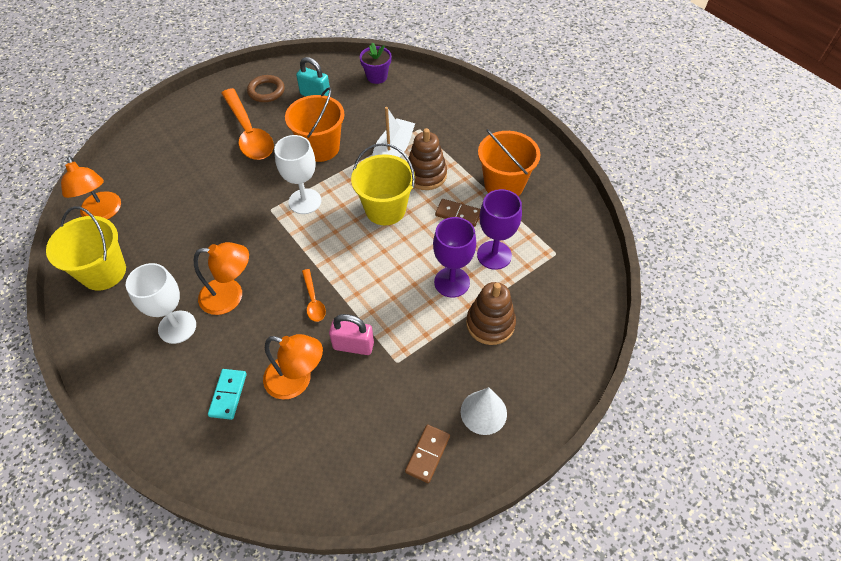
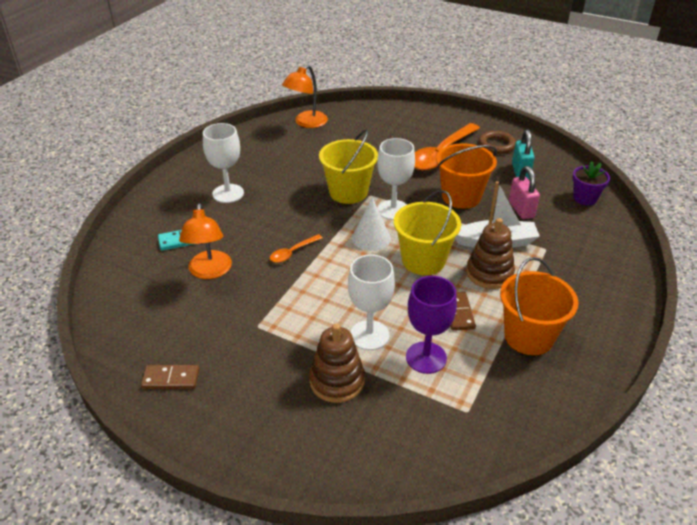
camera: 65 degrees right, 15 degrees down
(104, 272) = (256, 144): yellow bucket -> yellow bucket (348, 192)
(230, 296) = (270, 207): orange lamp -> none
(353, 346) = (260, 292): pink padlock -> pink padlock (521, 210)
(452, 282) = (369, 335): purple goblet -> white goblet
(483, 412) = (231, 407): white cone -> white cone (371, 238)

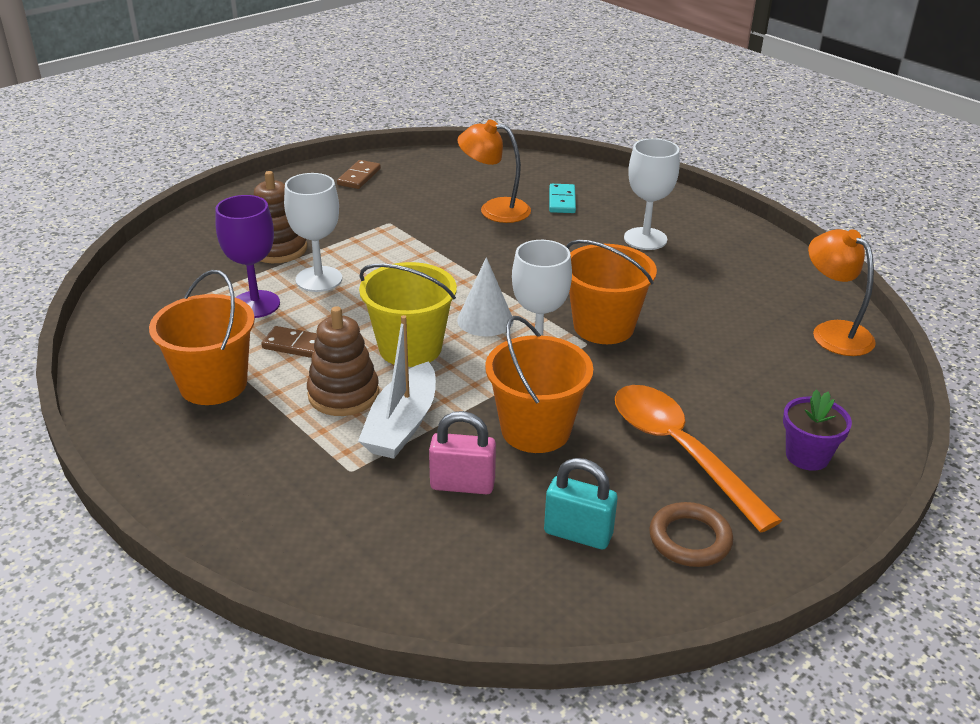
camera: 110 degrees right, 5 degrees down
(292, 252) = (493, 261): orange spoon -> none
(348, 192) = (603, 326): yellow bucket -> orange bucket
(585, 198) = (447, 587): purple flower pot -> purple flower pot (807, 456)

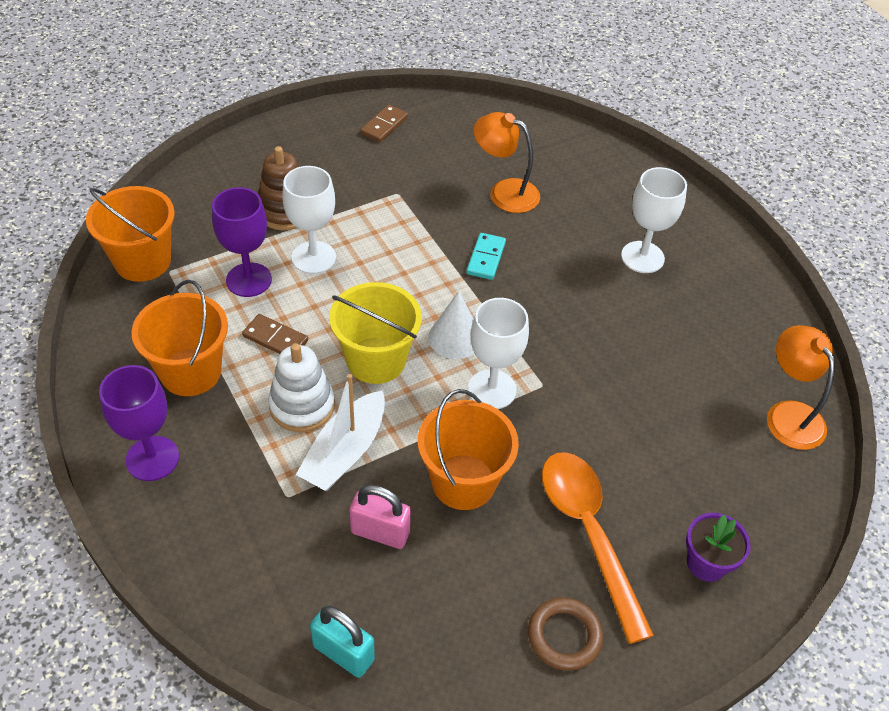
camera: 10 degrees right, 15 degrees up
(189, 461) = (152, 458): none -> purple goblet
(343, 394) = (302, 406): brown stacking toy -> white stacking toy
(562, 201) = (575, 191): turquoise domino -> turquoise domino (486, 258)
(578, 533) = (466, 608): turquoise padlock -> turquoise padlock (343, 653)
(603, 326) = (565, 366): orange bucket -> orange bucket (143, 261)

